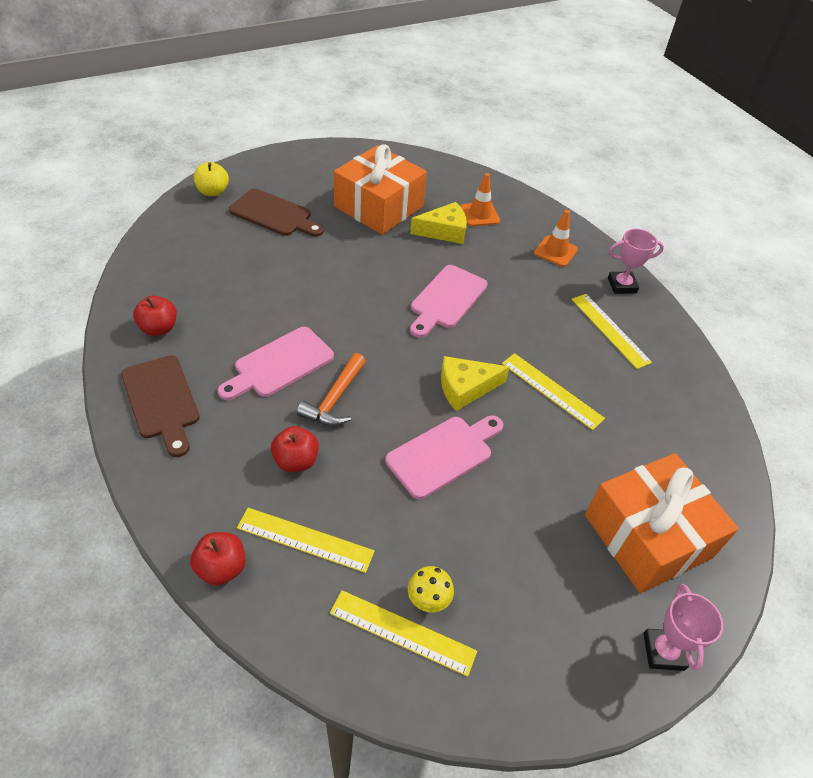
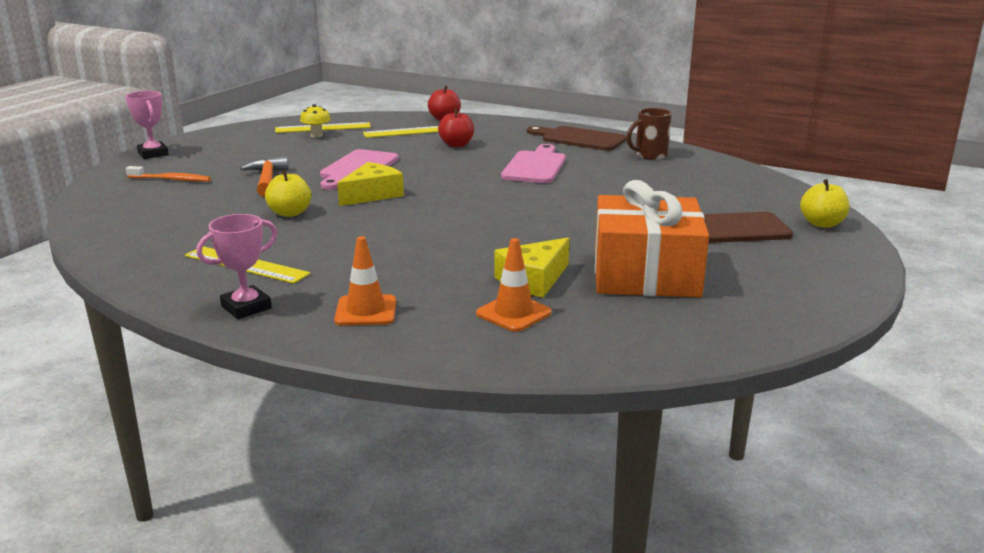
camera: 150 degrees right, 25 degrees down
(159, 328) = (650, 155): red apple -> brown mug
(334, 399) = (469, 166): orange hammer -> orange hammer (267, 179)
(446, 299) = (453, 231): pink cutting board -> none
(551, 390) = (290, 213): yellow ruler -> yellow apple
(647, 536) = (171, 179): orange gift -> orange toothbrush

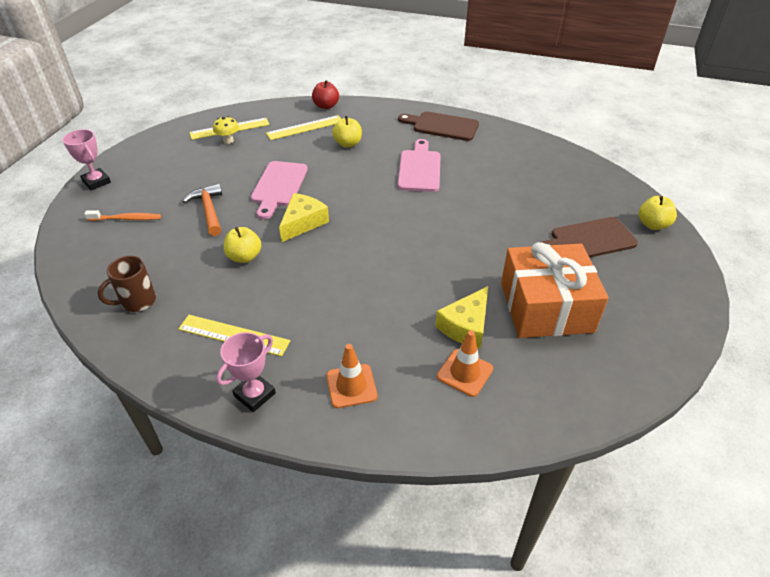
camera: 10 degrees left, 20 degrees up
(456, 145) = (348, 144): red apple -> yellow apple
(650, 155) = (502, 145): brown mug -> brown mug (137, 301)

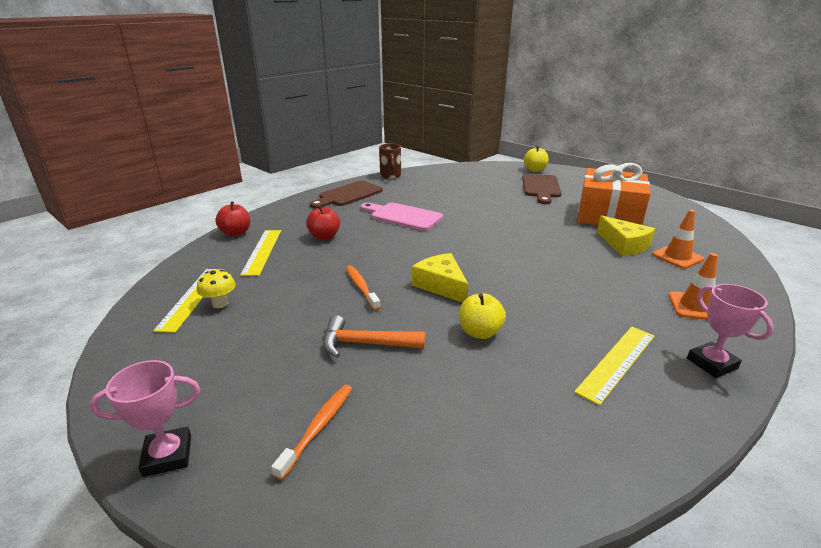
camera: 65 degrees left, 15 degrees down
(137, 301) = (531, 439): brown mug -> brown mug (390, 176)
(278, 186) = (361, 287): pink cutting board -> orange toothbrush
(348, 144) = (324, 237): yellow apple -> red apple

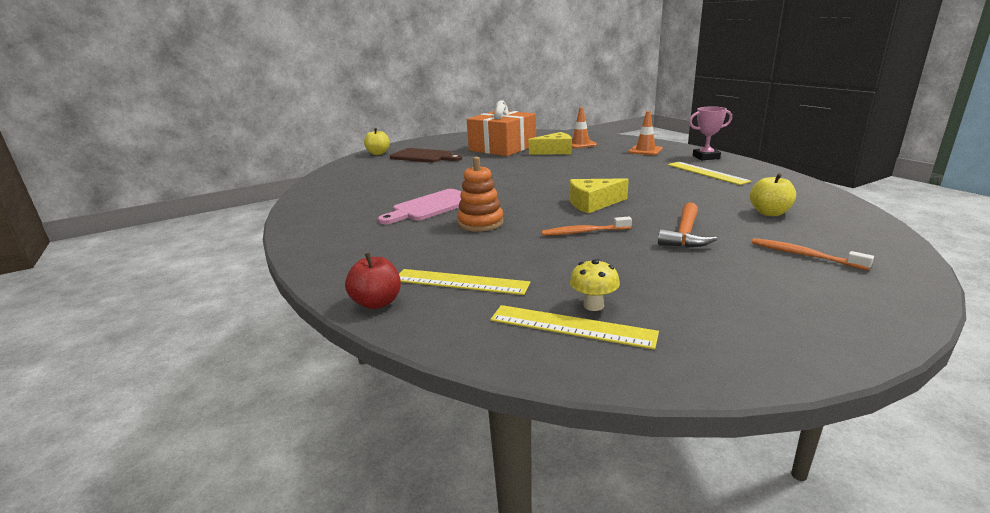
camera: 70 degrees left, 5 degrees down
(168, 456) = (871, 318): pink trophy -> none
(324, 237) = (448, 245): red apple -> none
(348, 195) = (329, 228): brown cutting board -> none
(372, 241) = (480, 223): none -> orange stacking toy
(390, 176) = (298, 205): brown mug -> none
(480, 332) = (670, 199): yellow apple -> yellow apple (769, 213)

